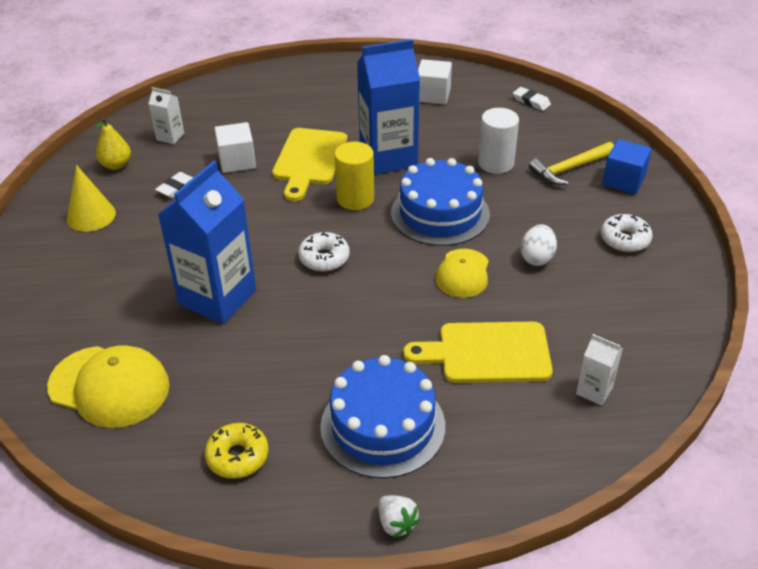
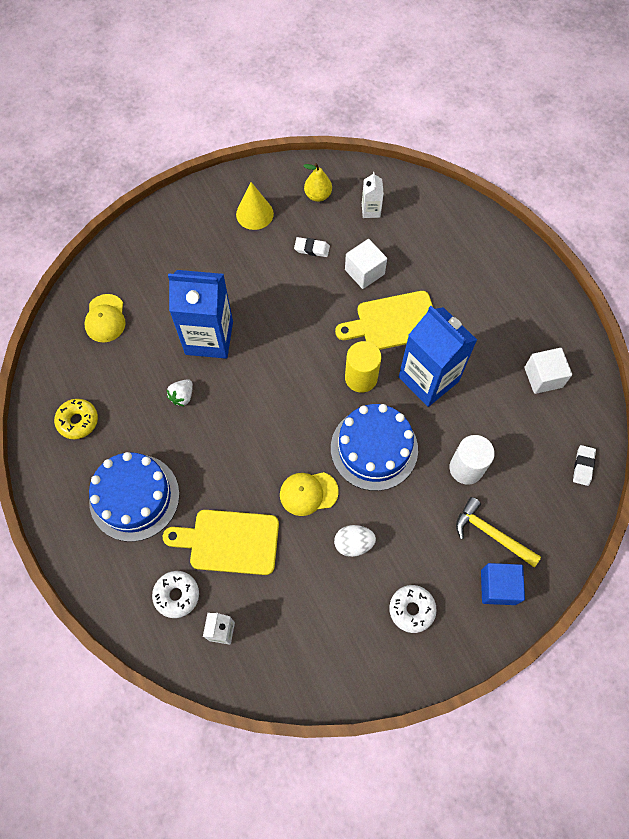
camera: 65 degrees right, 25 degrees up
(109, 386) = (105, 318): yellow cap -> yellow cap, size x0.63
(324, 258) = (280, 387): white donut -> white donut (177, 595)
(396, 524) = (60, 538): white strawberry -> white strawberry (182, 396)
(487, 353) = (229, 542): yellow cutting board -> yellow cutting board turned 60 degrees counterclockwise

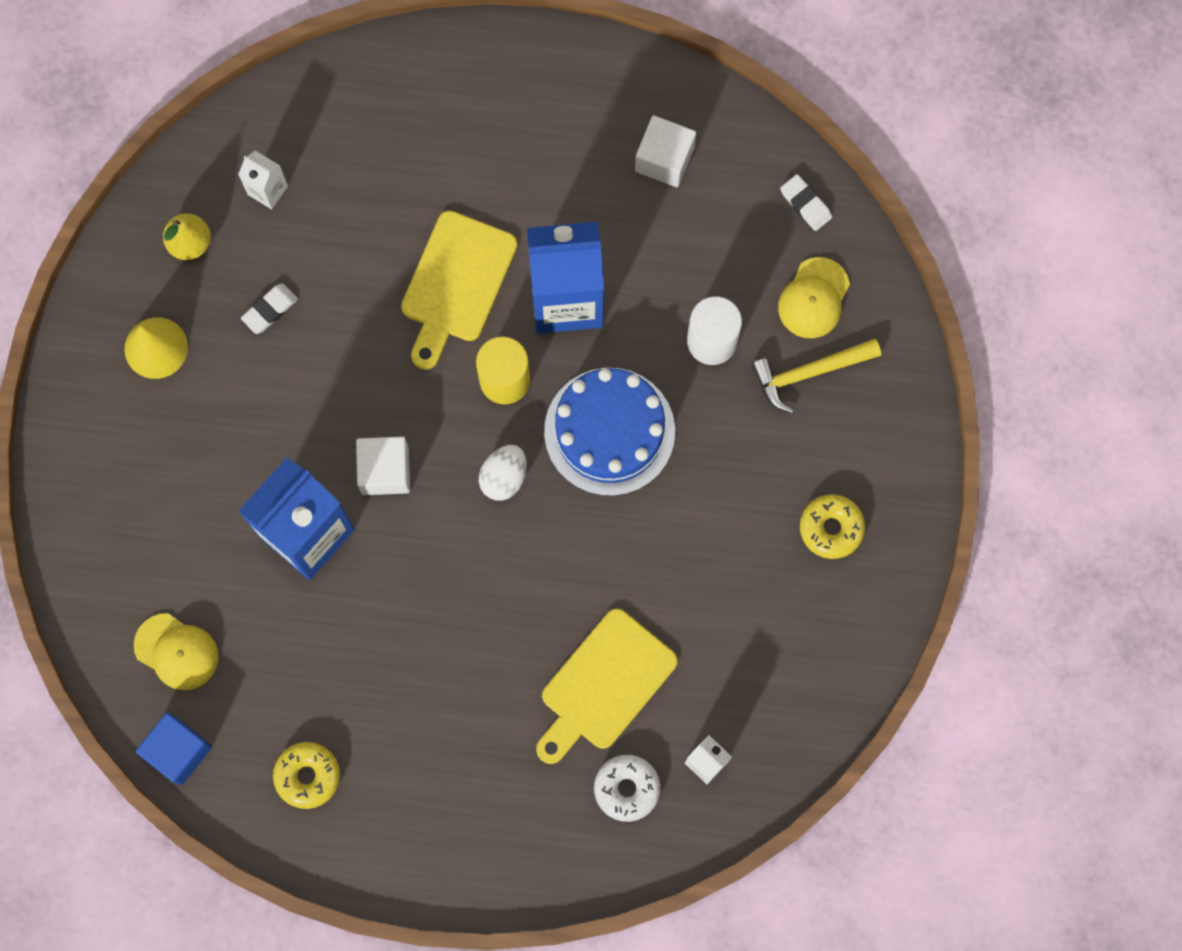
camera: 55 degrees left, 10 degrees up
(134, 497) = (465, 765): blue cake -> none
(182, 396) = (368, 621): white strawberry -> none
(308, 493) = (610, 550): yellow cap -> yellow cap (814, 298)
(353, 543) = (709, 540): white egg -> white egg (504, 477)
(364, 272) = (356, 267): white cube -> white cube (385, 471)
(411, 609) = (831, 528): white donut -> yellow donut
(498, 587) = (873, 412): blue cube -> blue cube (178, 751)

